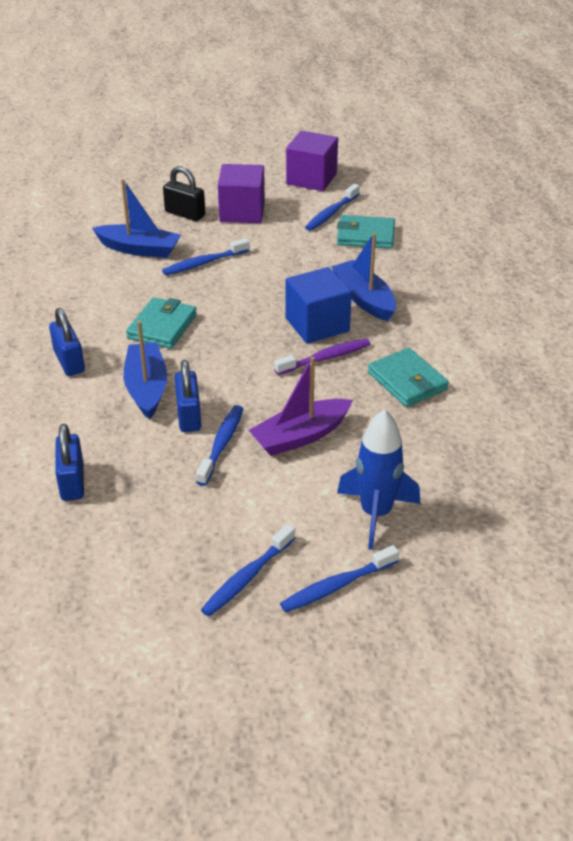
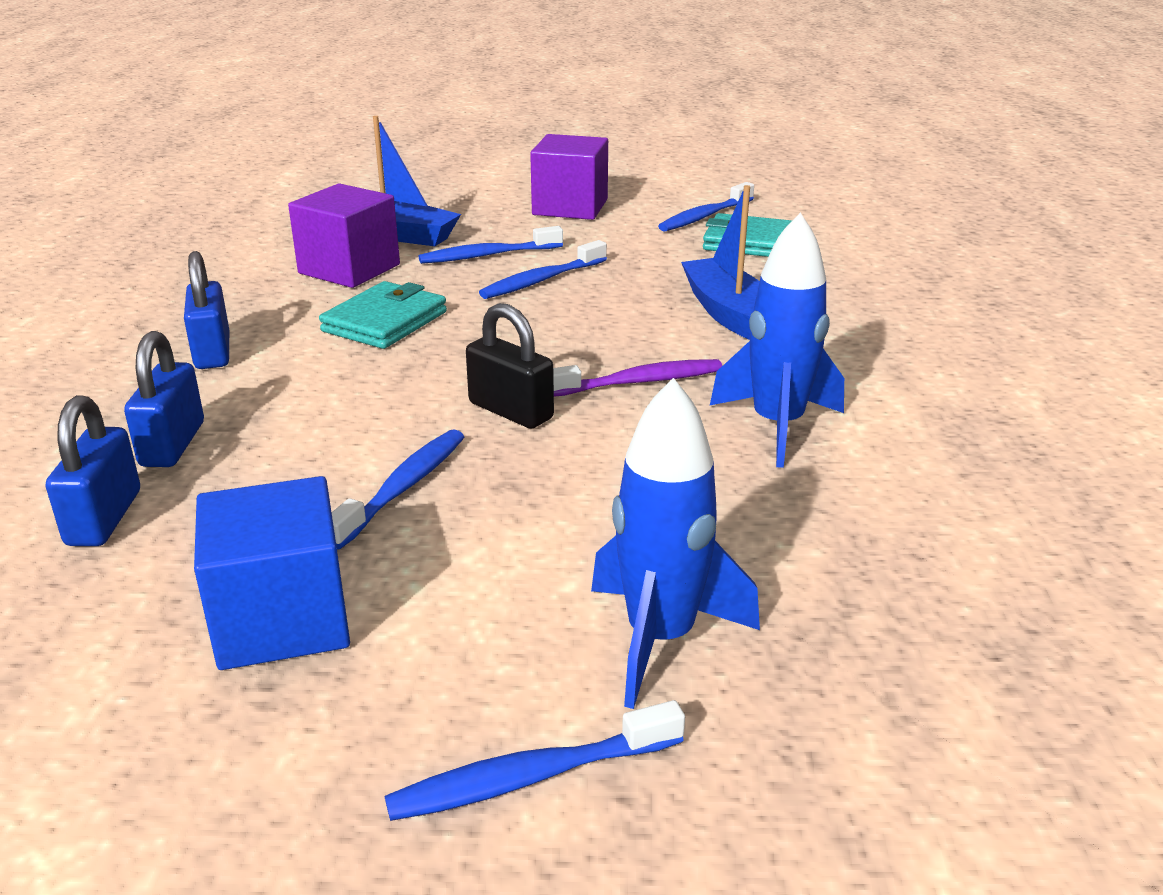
camera: 10 degrees right, 10 degrees down
(146, 388) = (316, 396): blue boat -> none
(185, 214) = (485, 204): black padlock -> black padlock (510, 411)
(189, 416) = (366, 440): blue padlock -> blue padlock (172, 444)
(247, 578) = (341, 732): blue toothbrush -> blue toothbrush (541, 280)
(300, 436) = (553, 490): purple boat -> none
(311, 179) = (686, 181): purple cube -> purple cube (349, 269)
(317, 325) = (639, 339): blue cube -> blue cube (282, 619)
(407, 381) = (777, 426): turquoise wallet -> blue rocket

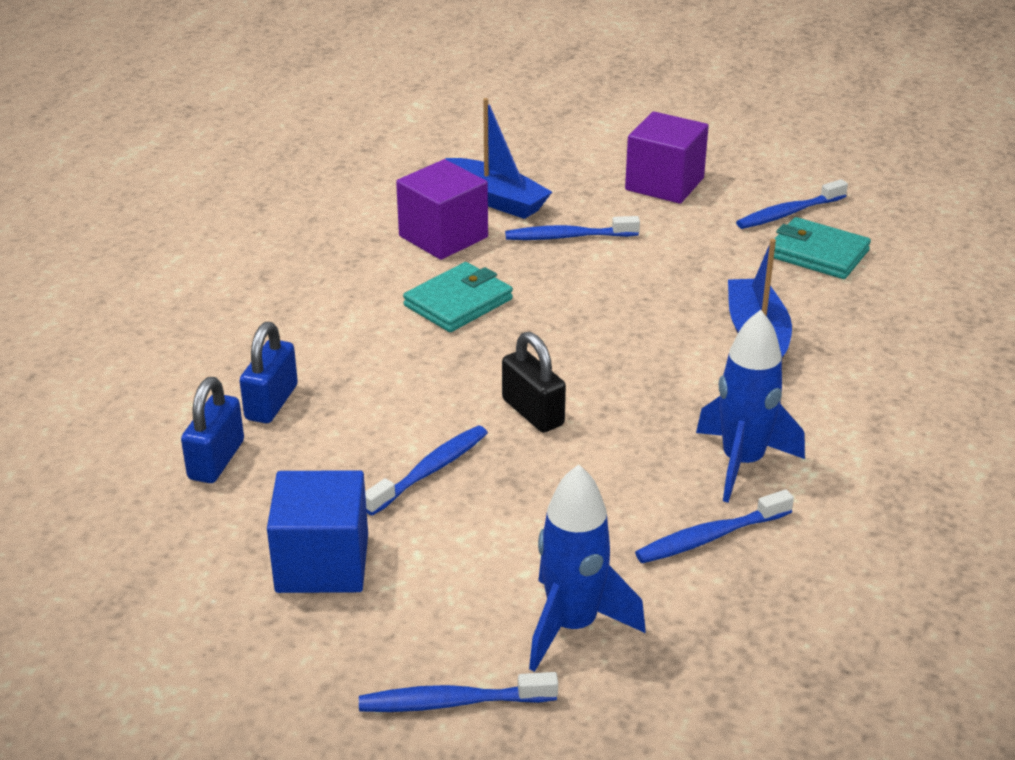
camera: 15 degrees right, 5 degrees up
(213, 352) = (314, 315): blue padlock -> none
(541, 280) = (605, 274): blue toothbrush -> blue toothbrush (709, 537)
(639, 382) = (647, 400): purple toothbrush -> none

